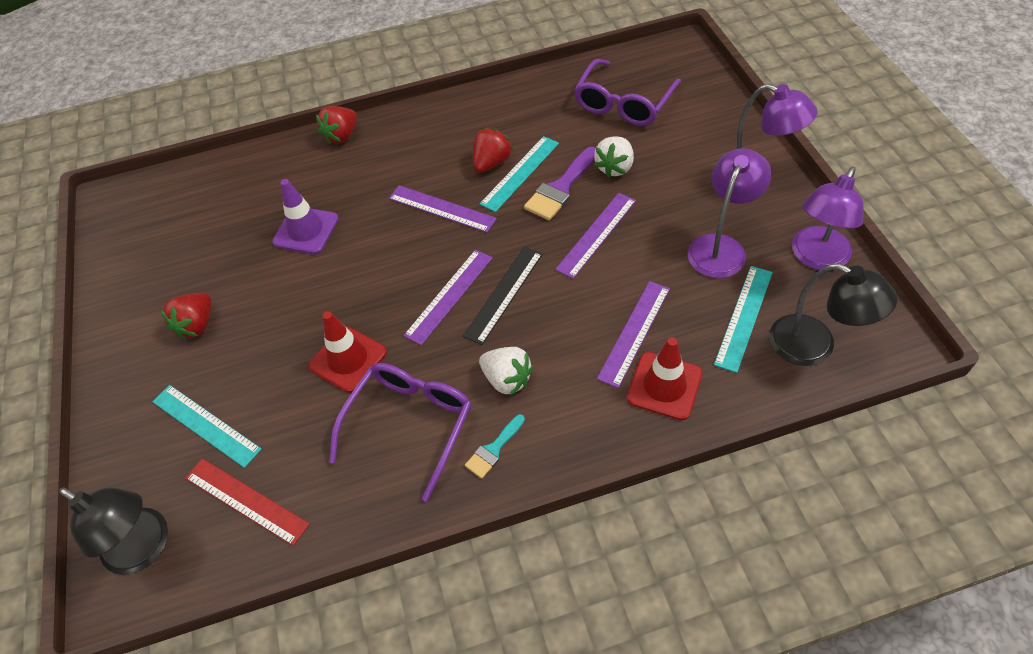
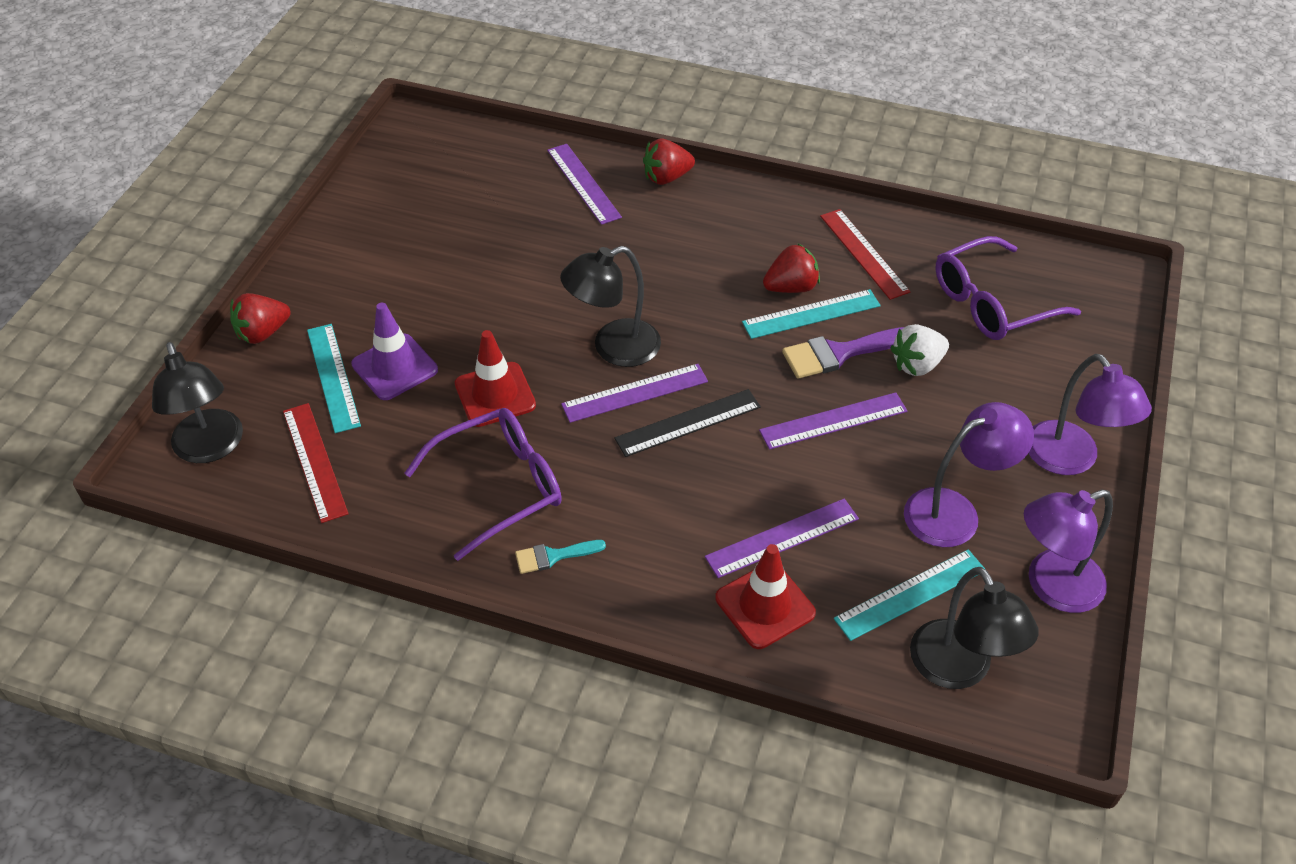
camera: 30 degrees right, 5 degrees down
(197, 325) = (394, 285): red strawberry -> red strawberry (262, 333)
(306, 230) = (556, 253): purple traffic cone -> purple traffic cone (395, 367)
(407, 273) = (614, 348): none -> black lamp
(441, 208) = (701, 305): purple ruler -> purple ruler (583, 183)
(507, 379) = (620, 503): white strawberry -> none
(518, 115) = (864, 253): none -> red ruler

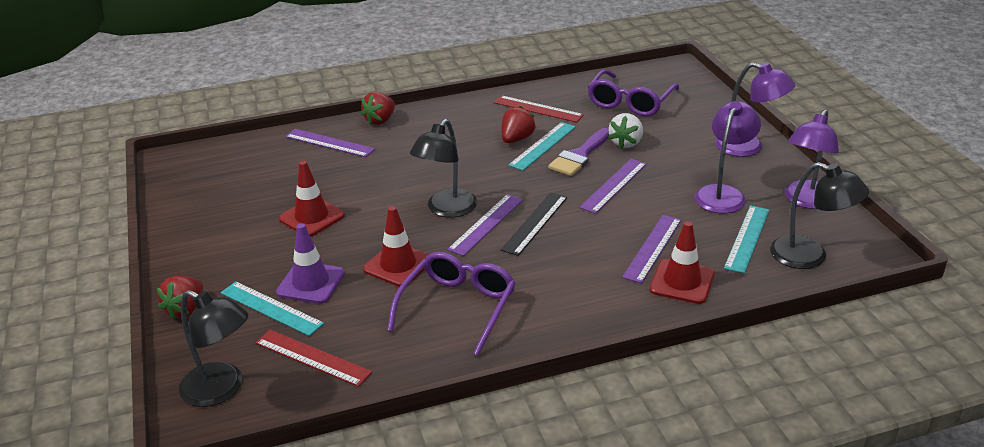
camera: 35 degrees left, 15 degrees down
(472, 280) = (312, 217): none -> red traffic cone
(553, 556) = (534, 323): turquoise brush -> none

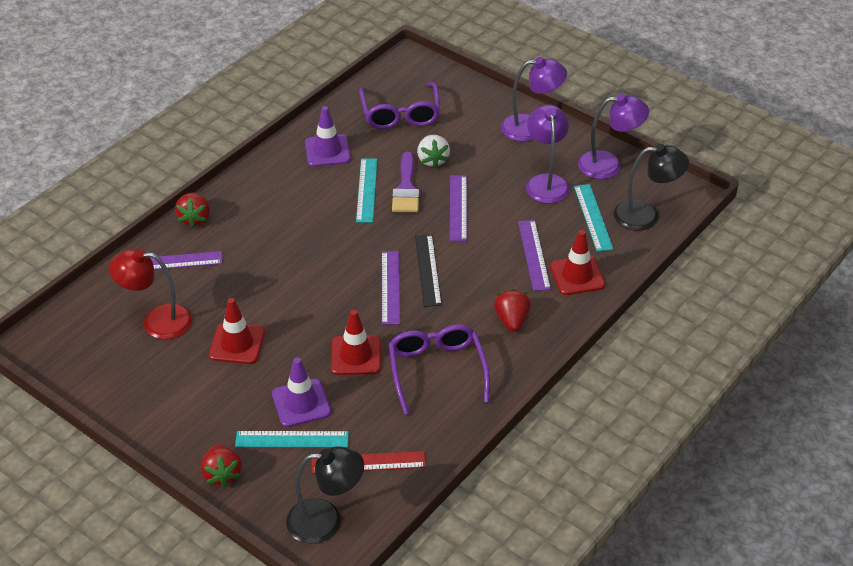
camera: 35 degrees left, 10 degrees up
(271, 178) = (157, 321): none -> red lamp
(446, 209) = (345, 287): black lamp -> none
(516, 139) = (338, 191): red strawberry -> red strawberry (512, 320)
(538, 109) = (327, 151): red ruler -> purple traffic cone
(806, 201) = (609, 165): purple lamp -> purple lamp turned 90 degrees counterclockwise

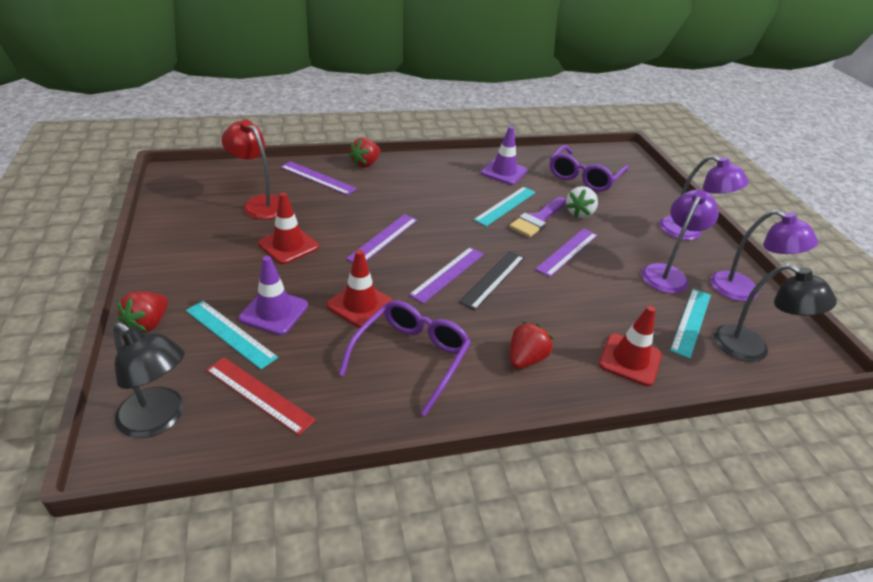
camera: 35 degrees right, 5 degrees down
(534, 255) = (602, 319): purple ruler -> purple ruler (383, 239)

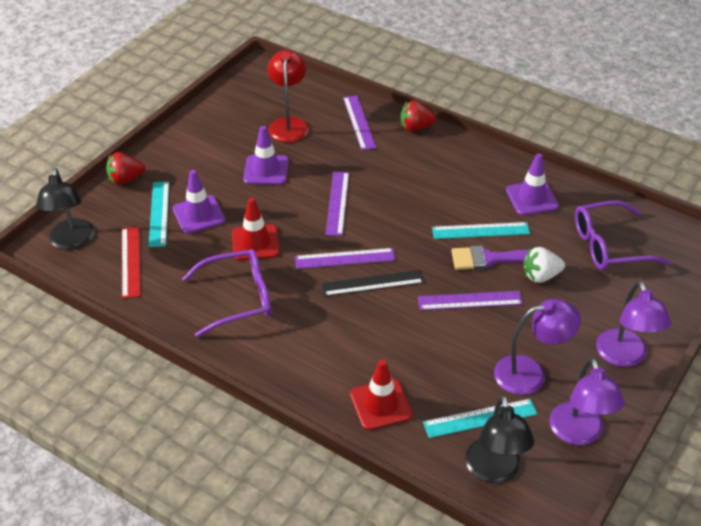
camera: 50 degrees right, 5 degrees up
(288, 245) = (266, 170): red traffic cone -> purple traffic cone
(383, 239) = (337, 203): purple ruler -> purple ruler turned 75 degrees counterclockwise
(526, 359) = (308, 351): red strawberry -> none

